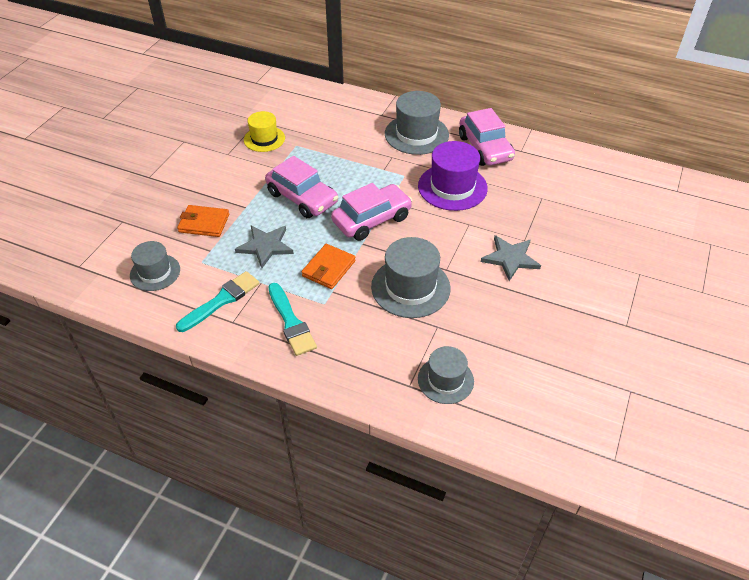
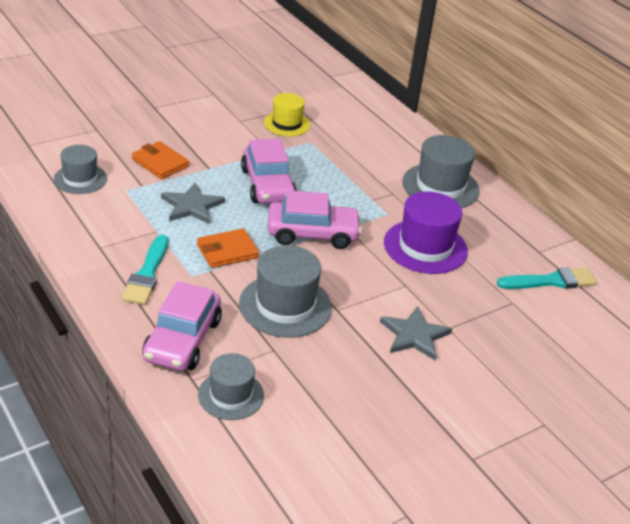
camera: 30 degrees right, 10 degrees down
(221, 300) = (109, 227): turquoise brush -> turquoise brush (551, 281)
(485, 148) = (501, 231): pink car -> pink car (182, 340)

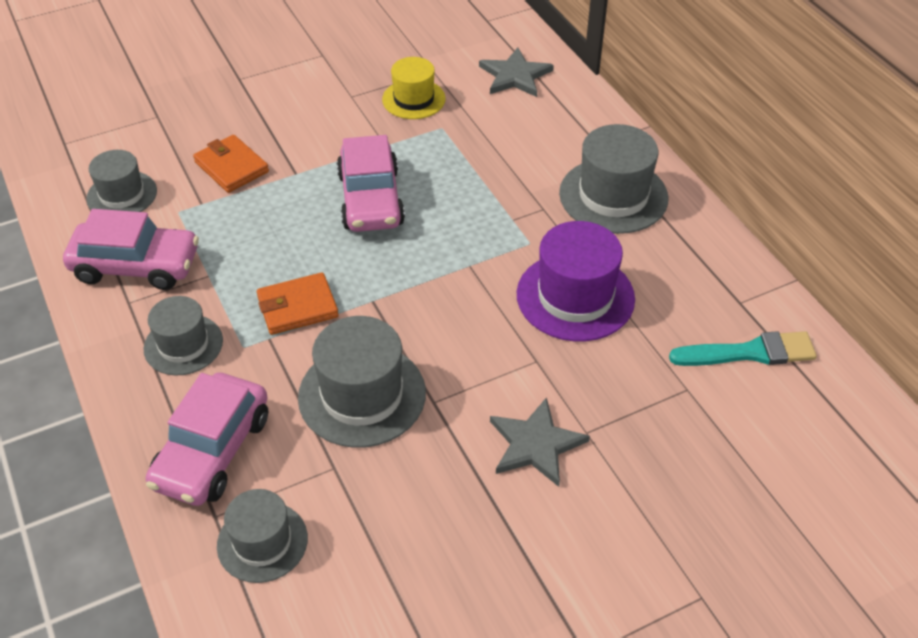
camera: 10 degrees right, 10 degrees up
(147, 274) = (183, 345): turquoise brush -> grey hat
(191, 206) = (262, 235): grey star -> grey star (515, 76)
(312, 234) = (419, 277): pink car -> pink car (136, 265)

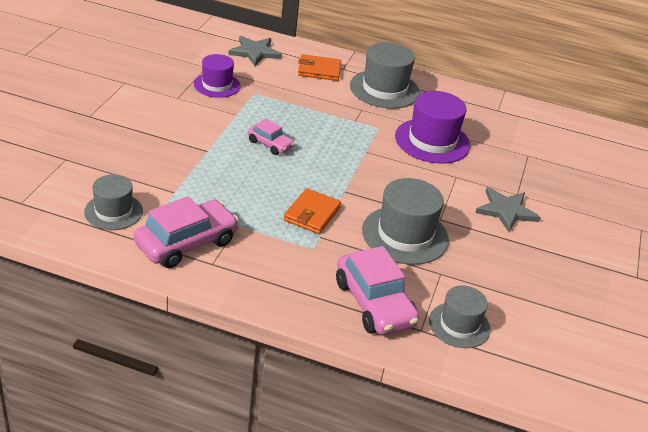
camera: 50 degrees left, 10 degrees down
(183, 345) = (279, 265): grey hat -> none
(231, 167) = (162, 164): orange wallet -> orange wallet (319, 70)
(371, 199) = (270, 144): pink car -> pink car, size x0.55
(413, 99) = (217, 85): yellow hat -> purple hat
(749, 352) = (529, 128): turquoise brush -> none

